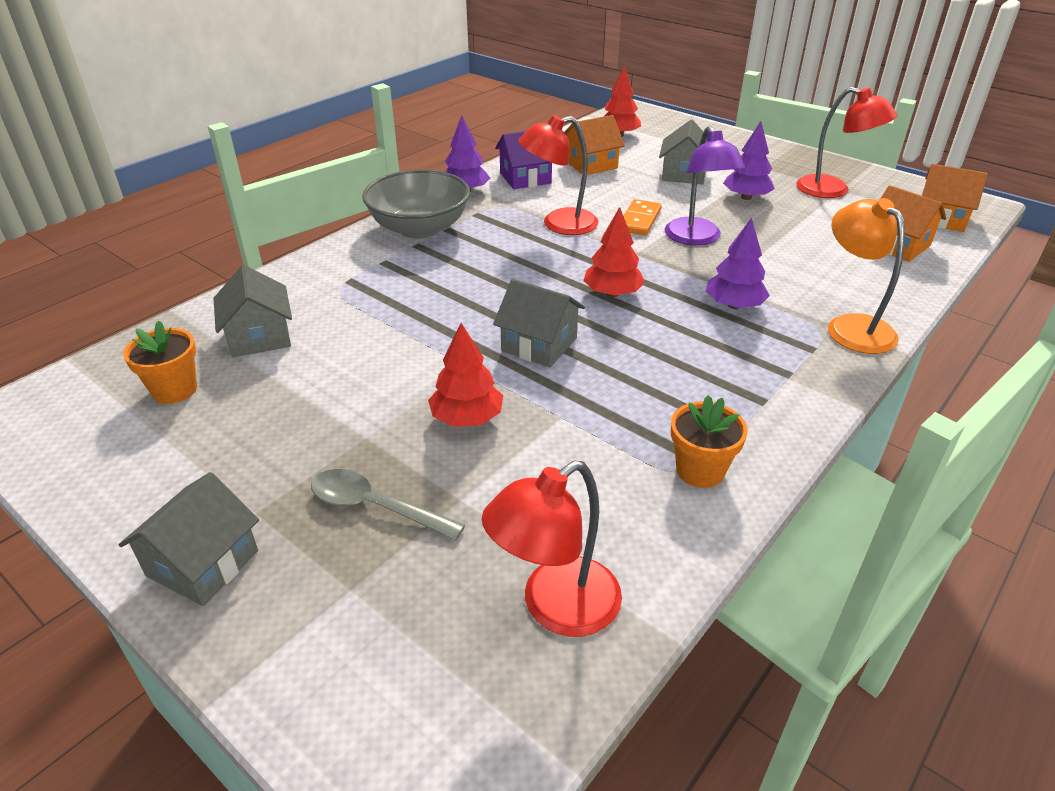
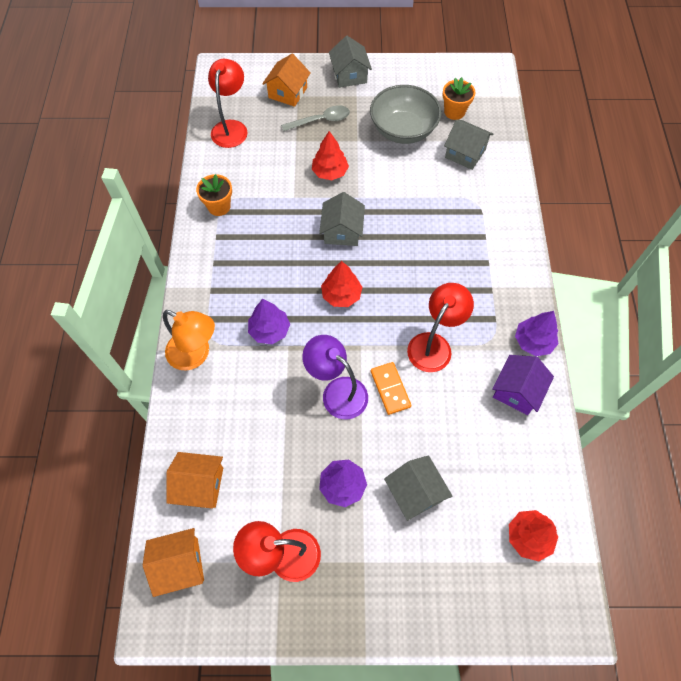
camera: 140 degrees right, 25 degrees up
(419, 228) = (505, 278): grey bowl -> grey bowl (403, 130)
(539, 344) = (342, 231): grey house -> grey house turned 75 degrees counterclockwise
(591, 164) = (495, 453): orange house -> orange house (288, 92)

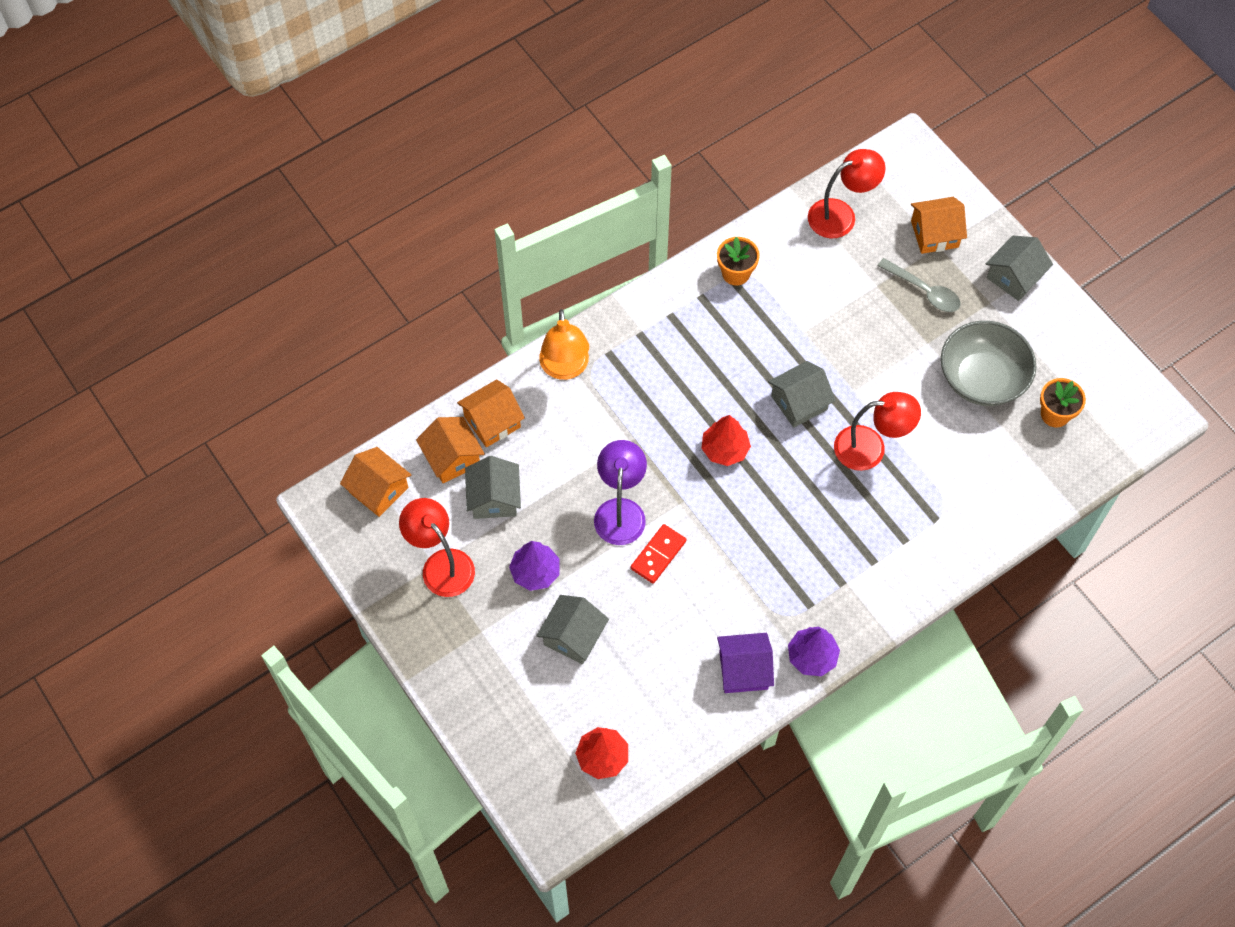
camera: 55 degrees right, 0 degrees up
(195, 434) = (492, 422): none -> orange house
(269, 330) = (637, 412): purple tree -> none
(330, 172) = (863, 344): red tree -> none
(390, 389) = (658, 555): orange domino -> red domino
(434, 344) = (736, 566): red lamp -> red lamp (870, 448)
(465, 153) = (1003, 459): grey house -> grey house (494, 498)

